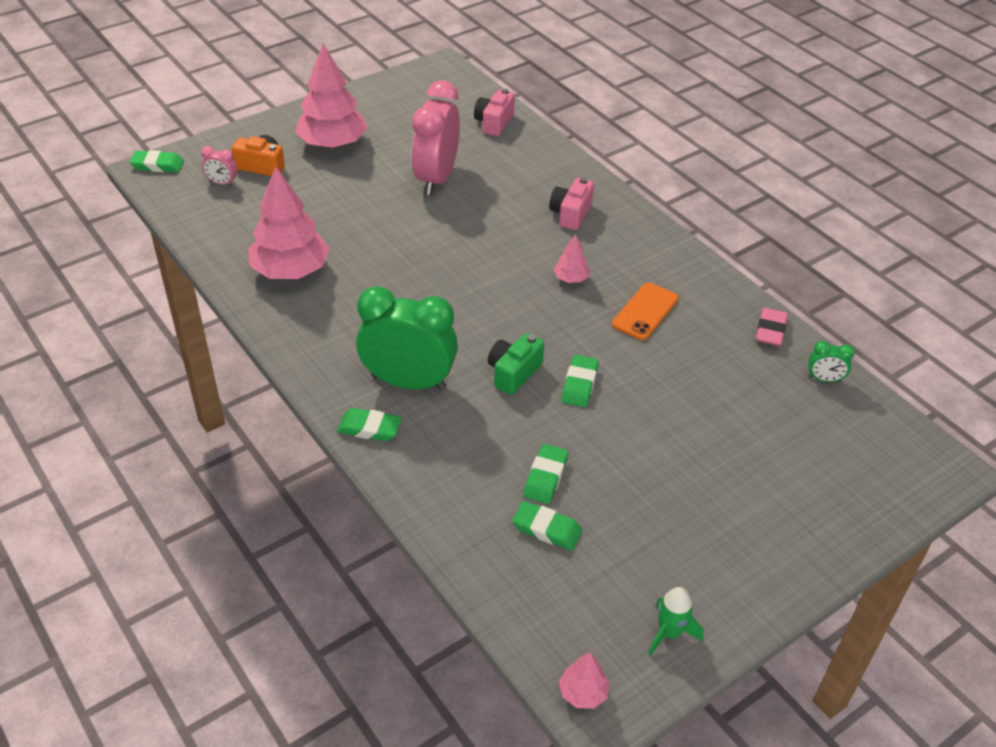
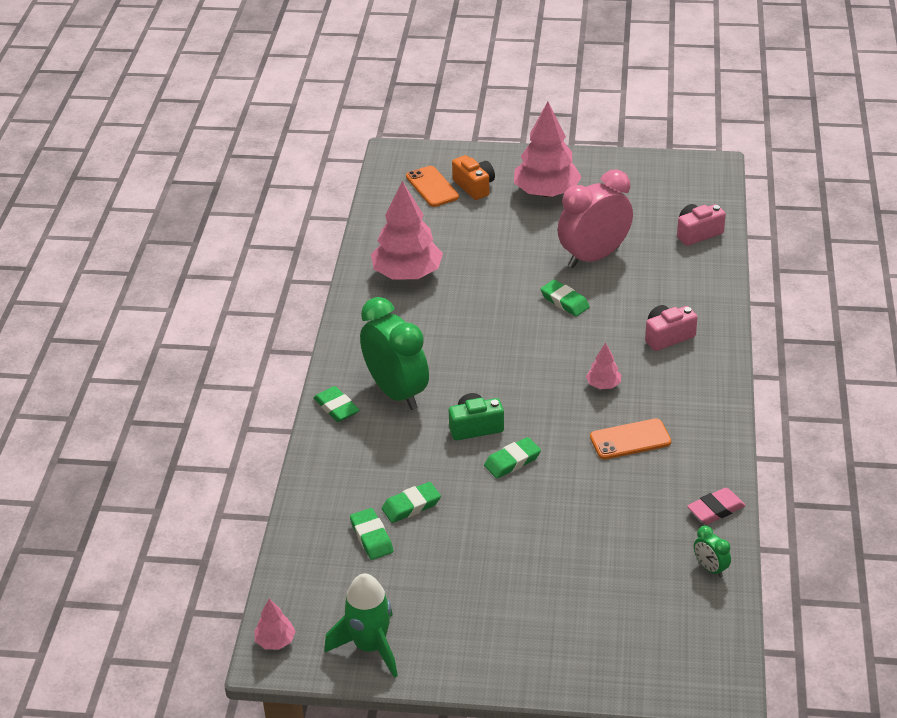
camera: 45 degrees right, 5 degrees down
(157, 165) = (403, 152): green eraser -> green eraser (564, 301)
(222, 183) = (432, 187): pink clock -> orange phone
(669, 633) = (370, 647): green rocket -> green rocket, size x1.60

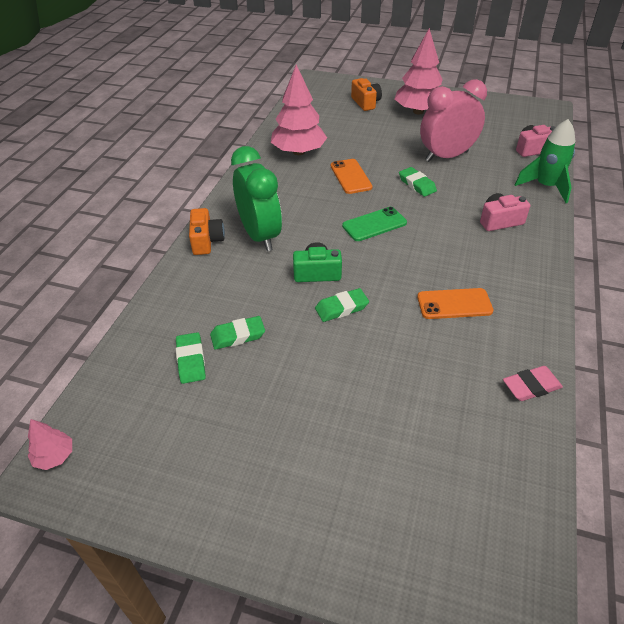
camera: 10 degrees right, 5 degrees up
(336, 407) = (206, 241): green eraser -> orange camera
(370, 647) = (143, 482): green rocket -> green rocket (545, 186)
(432, 187) = (335, 100): orange phone -> orange phone (351, 176)
(525, 360) = (374, 224): none -> green phone
(603, 385) = (437, 253): pink tree -> none
(710, 568) = (520, 453): green clock -> none

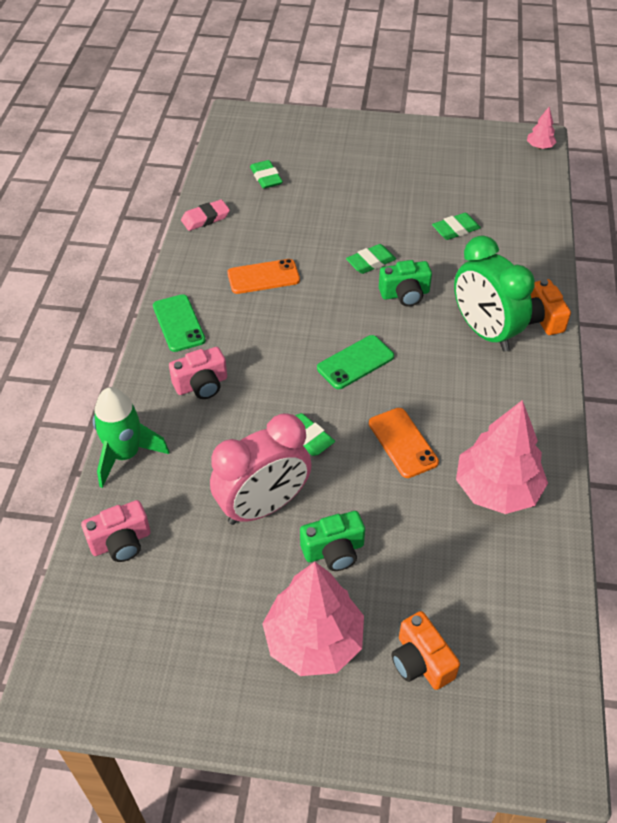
camera: 170 degrees right, 5 degrees up
(191, 360) = (484, 208): green eraser -> green eraser (266, 177)
(404, 137) = (334, 551): none -> green camera
(531, 268) = (178, 323): none -> green phone

